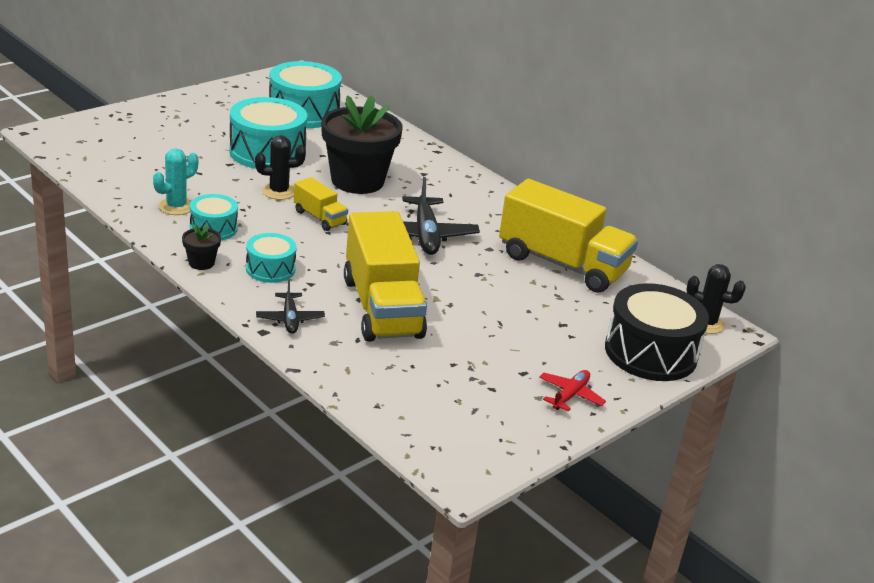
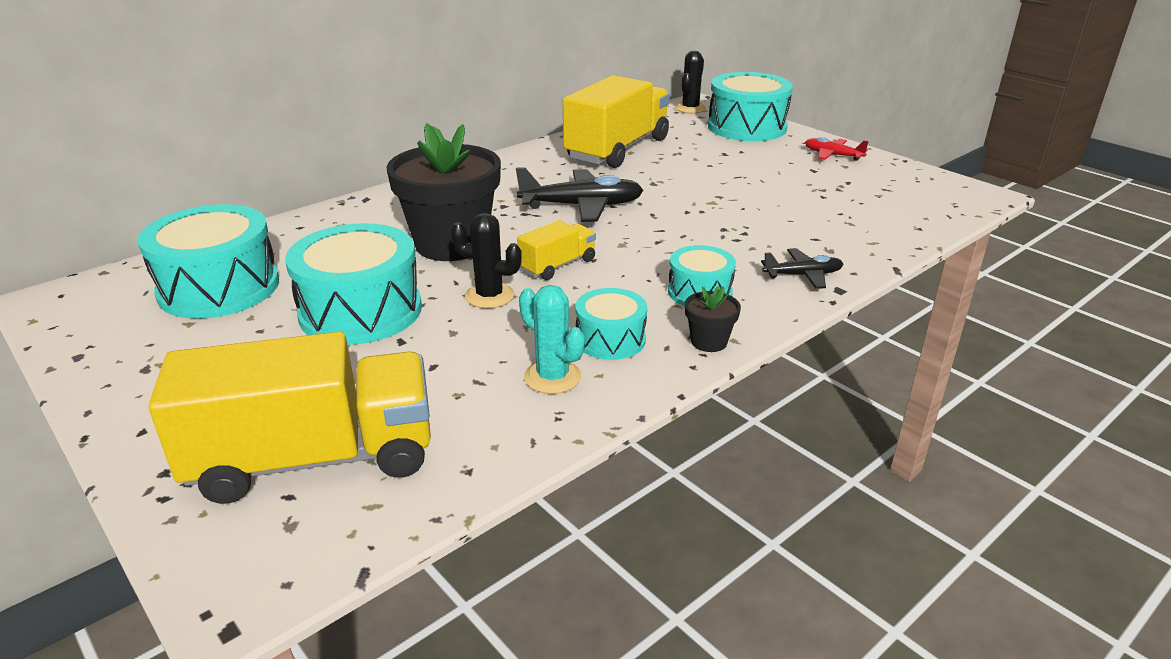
camera: 85 degrees left, 0 degrees up
(279, 191) = (489, 296): black cactus -> black cactus turned 60 degrees counterclockwise
(382, 307) = (746, 227): yellow truck -> yellow truck (314, 459)
(650, 352) = (747, 127): black drum -> turquoise drum

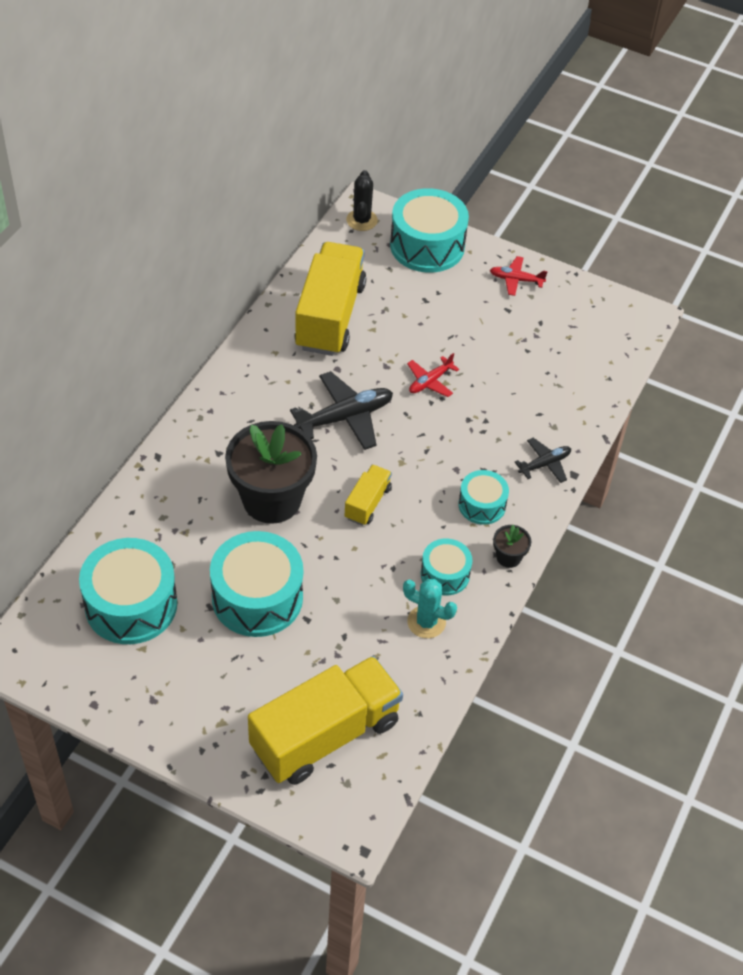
camera: 25 degrees left, 20 degrees up
(489, 296) = (338, 553): black cactus -> none
(695, 199) = (430, 382): none -> red plane

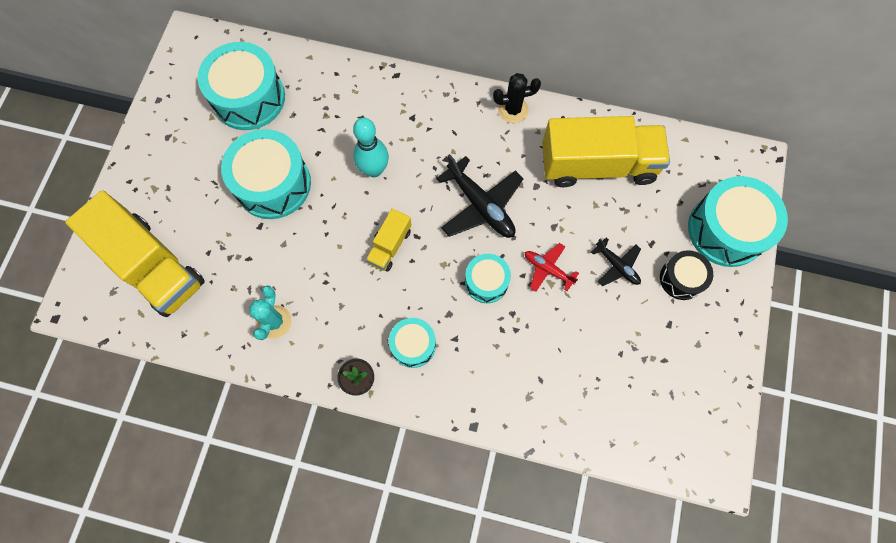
camera: 80 degrees right, 20 degrees up
(272, 499) = (374, 170): black flower pot -> turquoise bowling pin
(361, 220) = (735, 163): black cactus -> black cactus (513, 110)
(367, 503) = (390, 246): yellow truck -> yellow truck turned 105 degrees clockwise
(445, 574) = (328, 327): turquoise drum -> turquoise drum (486, 282)
(466, 289) = (681, 279): none -> black drum
(516, 280) = (714, 325): red plane -> none
(545, 464) = (478, 396): black plane -> black plane (617, 266)

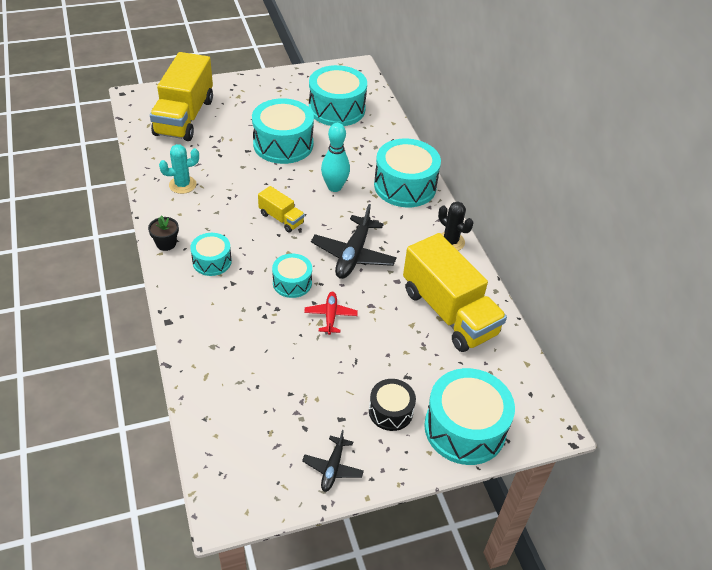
camera: 55 degrees right, 25 degrees down
(390, 246) = (281, 218): yellow truck -> yellow truck turned 135 degrees counterclockwise
(413, 103) = (405, 186): none -> turquoise drum
(617, 266) = (368, 360): black plane -> black plane (333, 468)

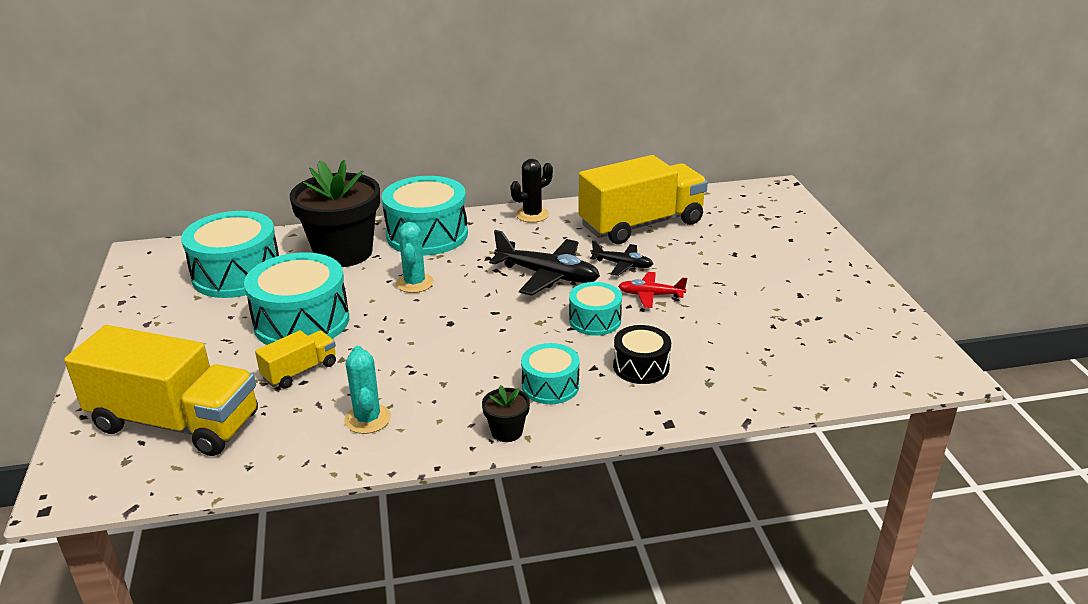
camera: 80 degrees left, 15 degrees down
(281, 218) = (470, 326): yellow truck -> yellow truck (300, 371)
(333, 468) = (864, 302): black plane -> black plane (623, 265)
(334, 187) = (414, 283): turquoise bowling pin -> turquoise cactus
(371, 149) = (343, 253): none -> black flower pot
(390, 411) = (782, 265): black drum -> black drum (641, 366)
(465, 428) = (792, 229): turquoise drum -> none

